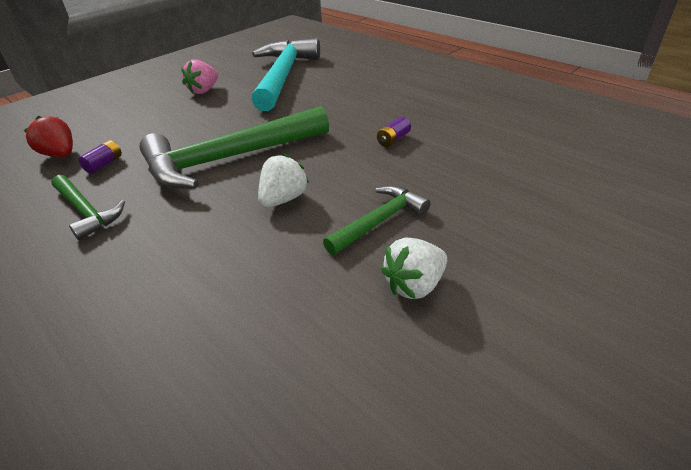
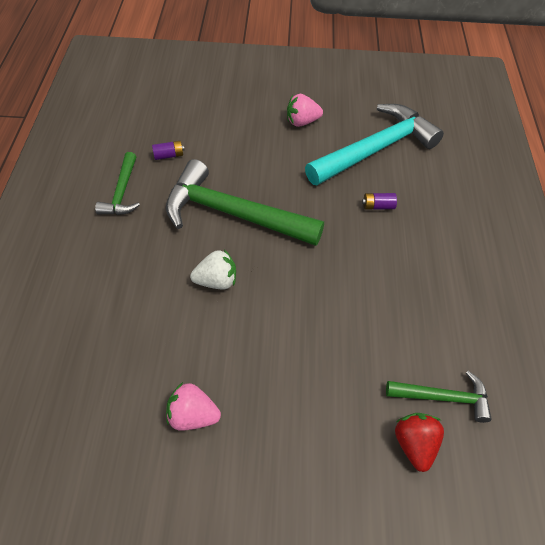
camera: 45 degrees right, 15 degrees up
(60, 154) = (158, 125): red strawberry -> red strawberry (414, 444)
(379, 221) = (239, 354): green hammer -> green hammer (443, 397)
(393, 139) = (350, 294): purple battery -> purple battery (378, 206)
(414, 285) = (193, 415): white strawberry -> pink strawberry

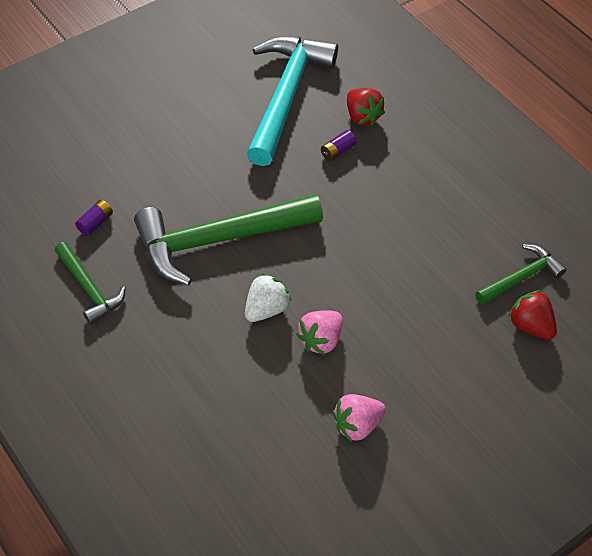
camera: 40 degrees left, 0 degrees up
(302, 122) = (191, 108): pink strawberry -> pink strawberry (320, 340)
(420, 193) = (362, 116): none -> red strawberry

